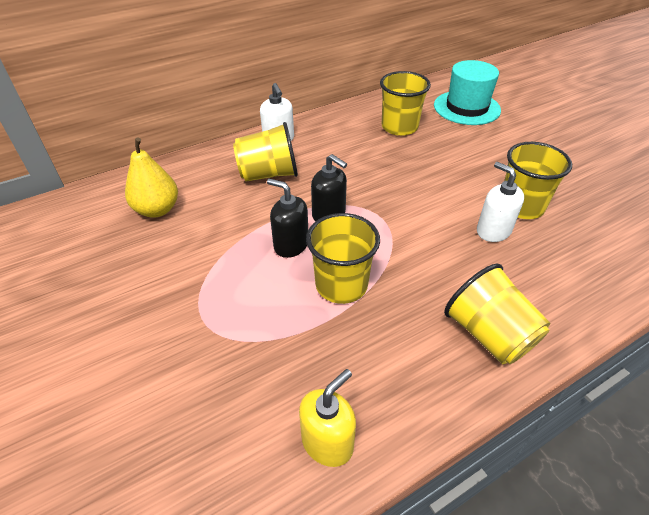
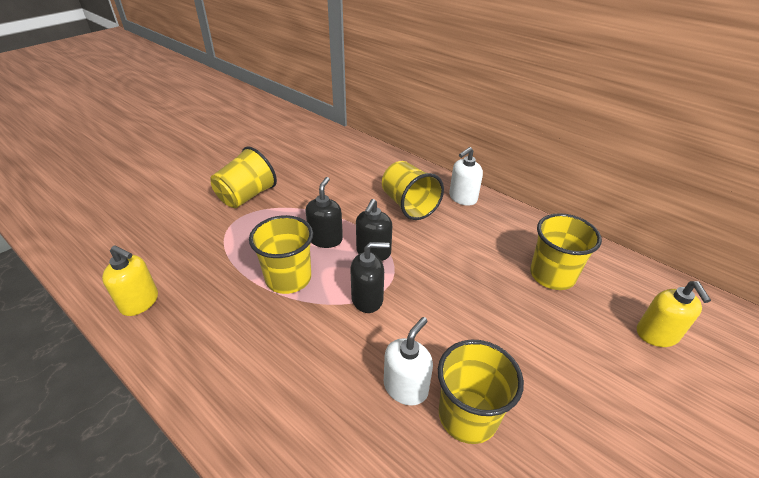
camera: 70 degrees right, 5 degrees down
(157, 210) = (338, 167): yellow pear -> none
(391, 232) = (367, 299): none -> black soap dispenser
(466, 108) = (657, 334): turquoise hat -> yellow soap dispenser
(489, 334) = (249, 395): yellow cup -> yellow cup (246, 196)

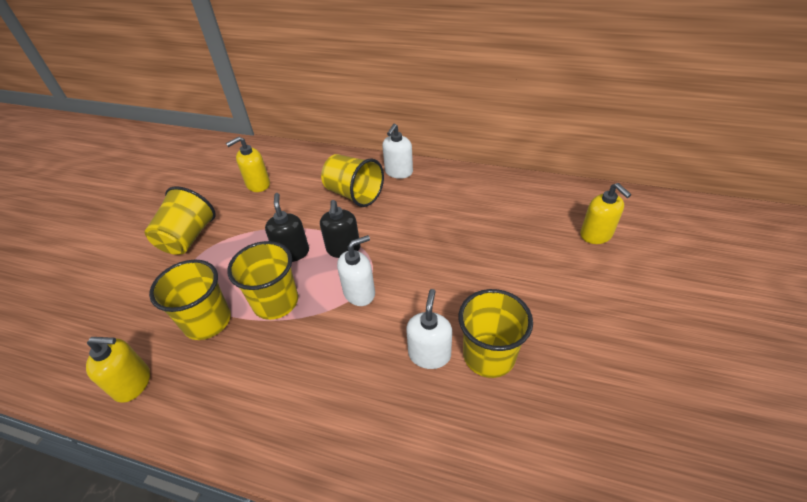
camera: 20 degrees left, 5 degrees up
(327, 169) = (258, 184): none -> yellow soap dispenser
(367, 299) = (359, 293): black soap dispenser -> white soap dispenser
(552, 275) = (502, 215): yellow cup -> yellow cup (207, 321)

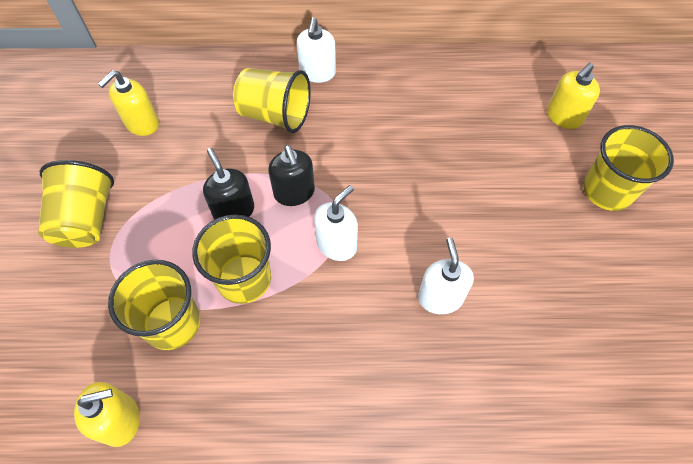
camera: 20 degrees left, 15 degrees up
(489, 355) = (500, 283): yellow cup -> yellow cup (607, 191)
(596, 235) = (563, 117): yellow soap dispenser -> yellow soap dispenser turned 90 degrees clockwise

